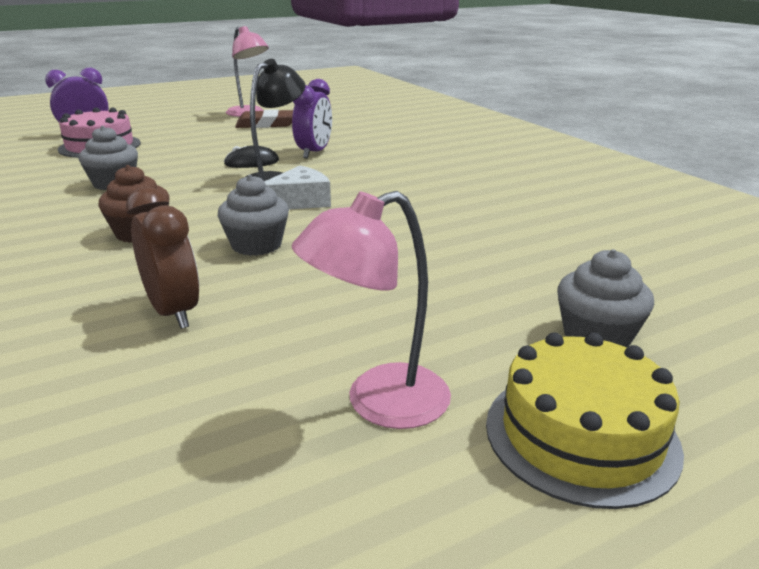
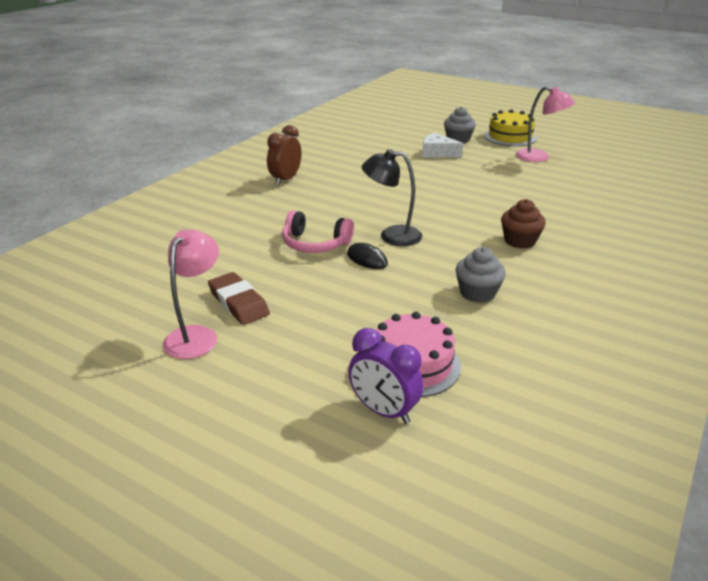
camera: 120 degrees left, 5 degrees up
(173, 312) = (557, 200): brown clock -> brown clock (285, 180)
(256, 245) = (483, 206): grey cupcake -> none
(299, 201) = (417, 216): white cheese -> white cheese (437, 153)
(314, 153) = (315, 244): purple clock -> pink headphones

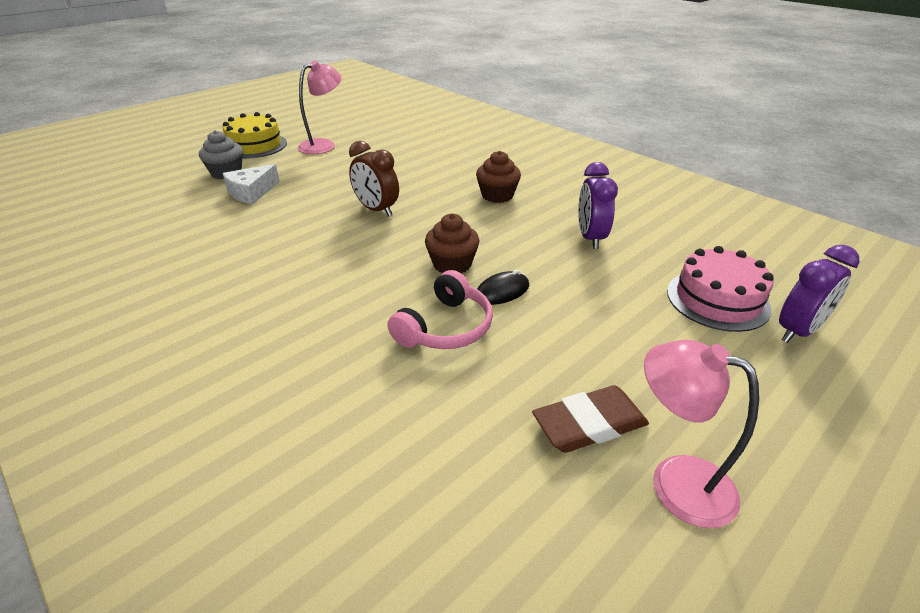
camera: 75 degrees left, 5 degrees up
(285, 180) = (210, 328): brown clock -> brown clock (376, 210)
(391, 236) = (452, 264): black lamp -> brown cupcake
(477, 293) = (590, 238): grey cupcake -> purple clock

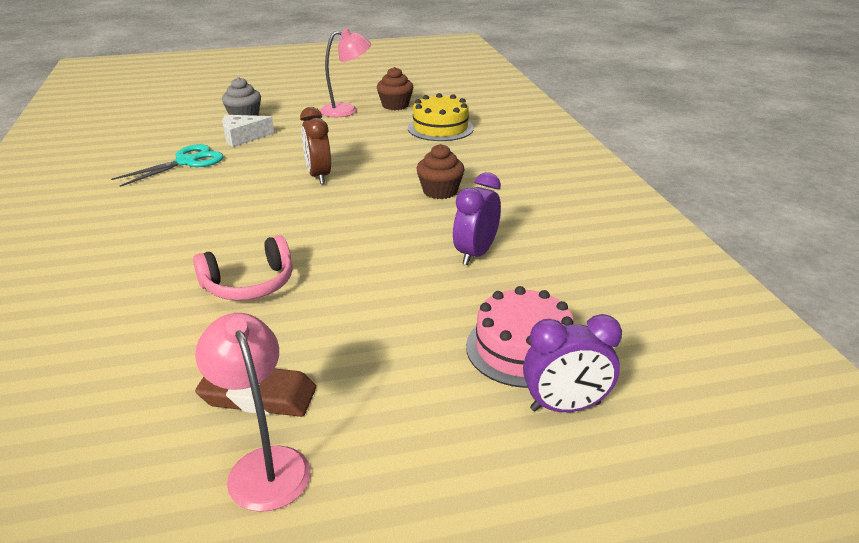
camera: 30 degrees right, 5 degrees down
(221, 231) = (186, 162): none -> turquoise scissors
(255, 145) = (292, 99): yellow cake -> yellow cake (440, 128)
(452, 264) = (320, 238): brown cupcake -> brown cupcake (395, 105)
(502, 291) = (330, 273): black mouse -> none

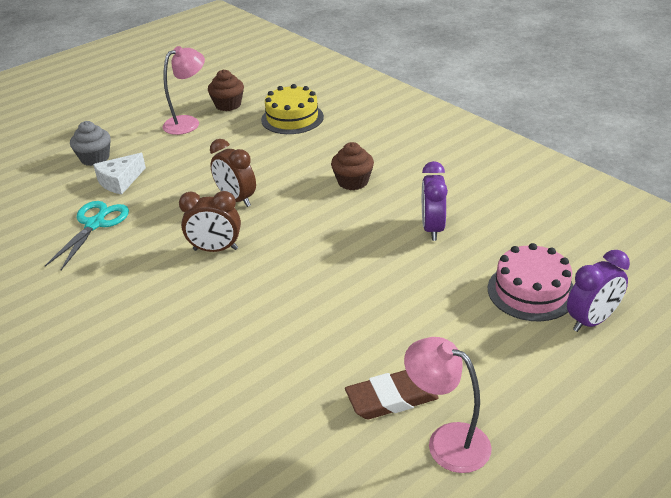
camera: 25 degrees left, 5 degrees up
(249, 284) = (288, 317): pink headphones -> none
(255, 209) = (215, 249): none -> brown clock

